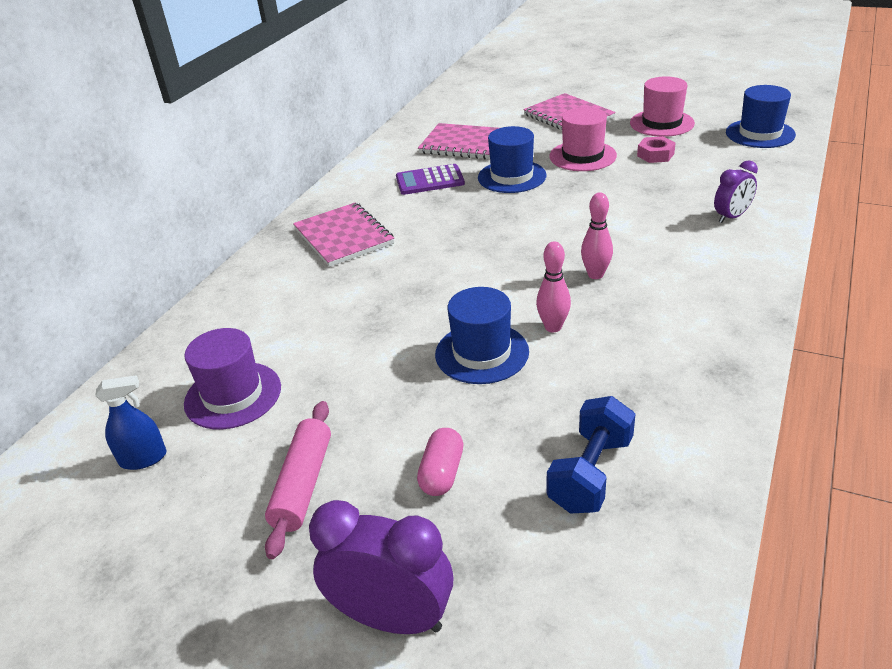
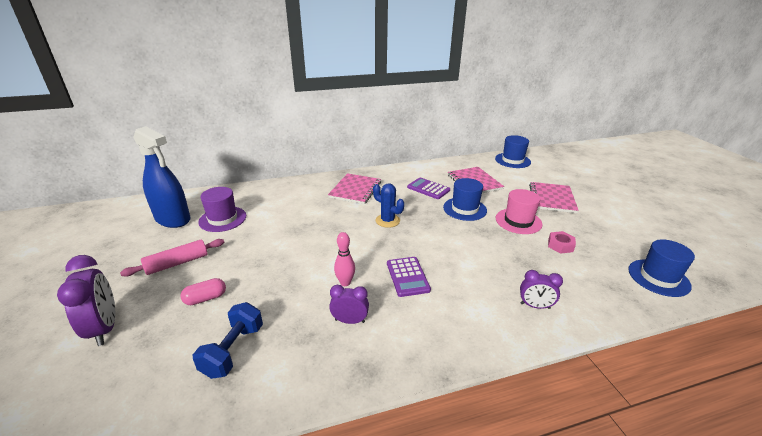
camera: 45 degrees right, 5 degrees down
(143, 458) = (173, 219): blue spray bottle -> blue spray bottle, size x2.11
(460, 241) = (387, 221): none -> blue cactus
(482, 353) = (303, 269): blue hat -> blue hat (512, 160)
(591, 473) = (233, 350): blue dumbbell -> blue dumbbell turned 60 degrees counterclockwise
(595, 275) = (407, 276): pink bowling pin -> purple calculator
(631, 351) = (350, 321): none -> purple clock
(661, 123) = (600, 232): pink hat -> none

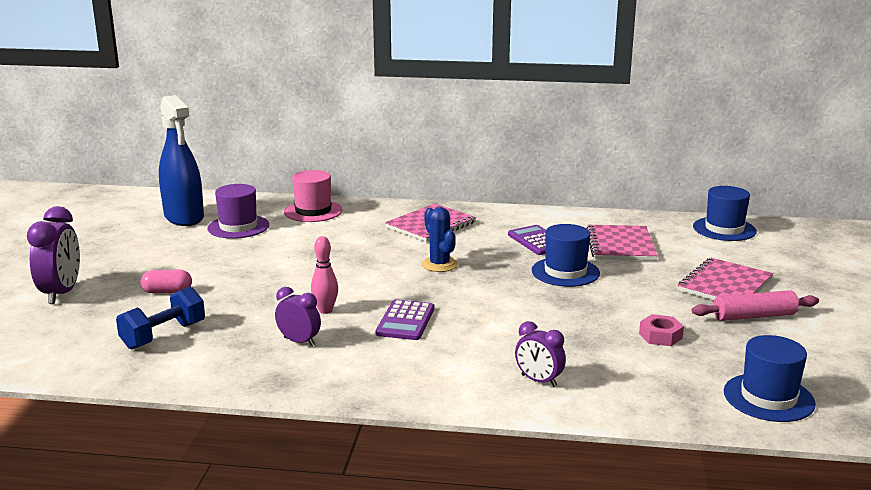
camera: 25 degrees right, 10 degrees down
(177, 263) = (161, 257): pink rolling pin -> pink rolling pin (754, 316)
(518, 221) = (631, 299): pink hat -> pink hat (313, 211)

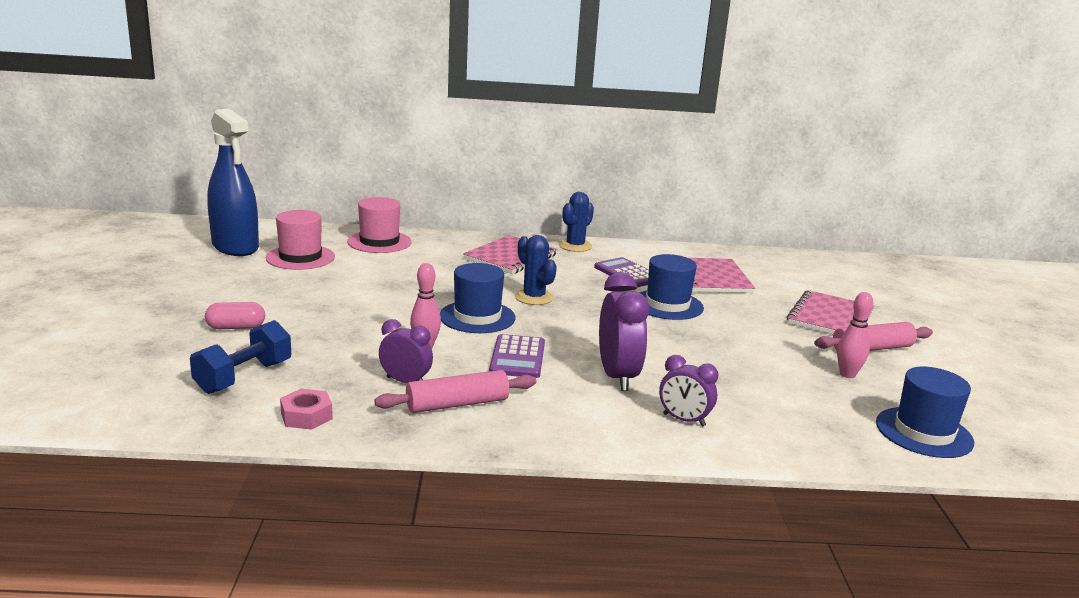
camera: 10 degrees left, 0 degrees up
(61, 293) = (107, 330): purple clock -> purple clock (617, 376)
(238, 227) = (300, 257): purple hat -> pink hat
(338, 362) = (457, 404): none -> pink rolling pin
(496, 214) = (575, 246): none -> blue cactus
(660, 336) = (789, 370): pink nut -> pink nut (306, 416)
(717, 341) = (847, 374): none -> pink bowling pin
(724, 229) = (805, 263): blue hat -> blue hat (477, 317)

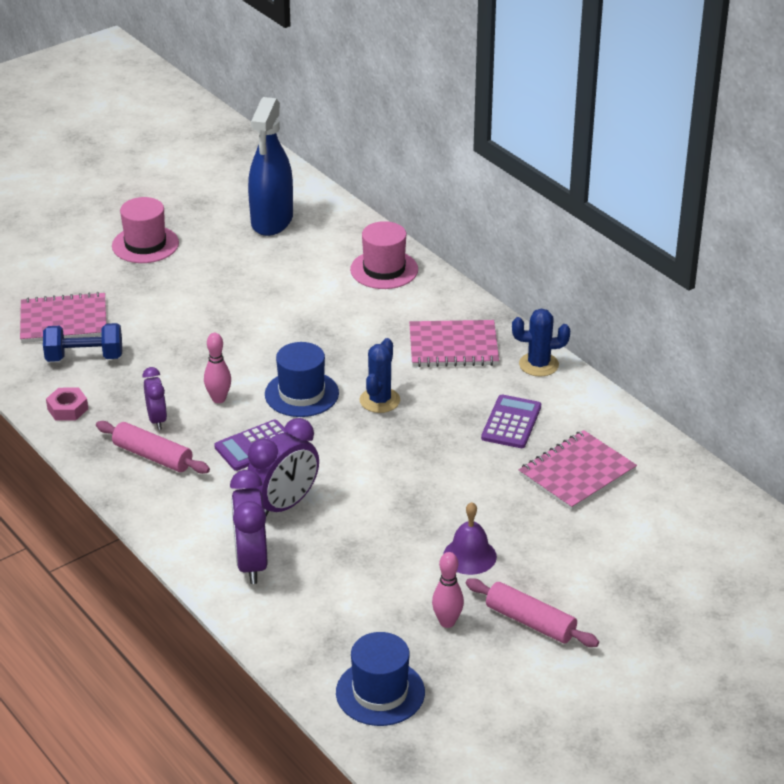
camera: 55 degrees right, 15 degrees up
(236, 327) = (144, 310): pink capsule -> none
(300, 257) = (296, 258): pink hat -> pink hat (145, 244)
(667, 305) = (466, 473): blue hat -> none
(684, 420) = (251, 563): purple clock -> purple clock, size x1.65
(770, 338) = (469, 556): none -> purple bell
(830, 317) = (576, 576): pink notebook -> pink notebook (63, 320)

